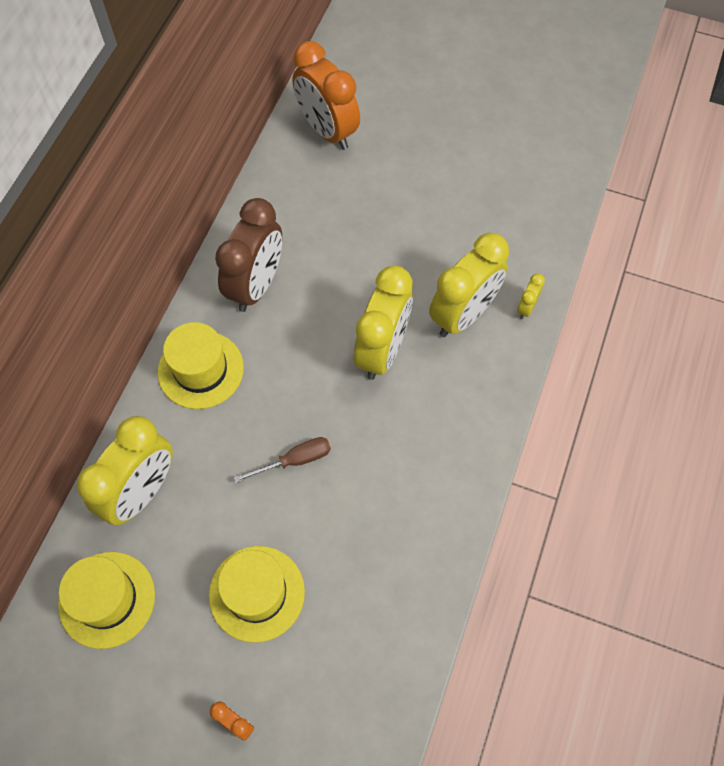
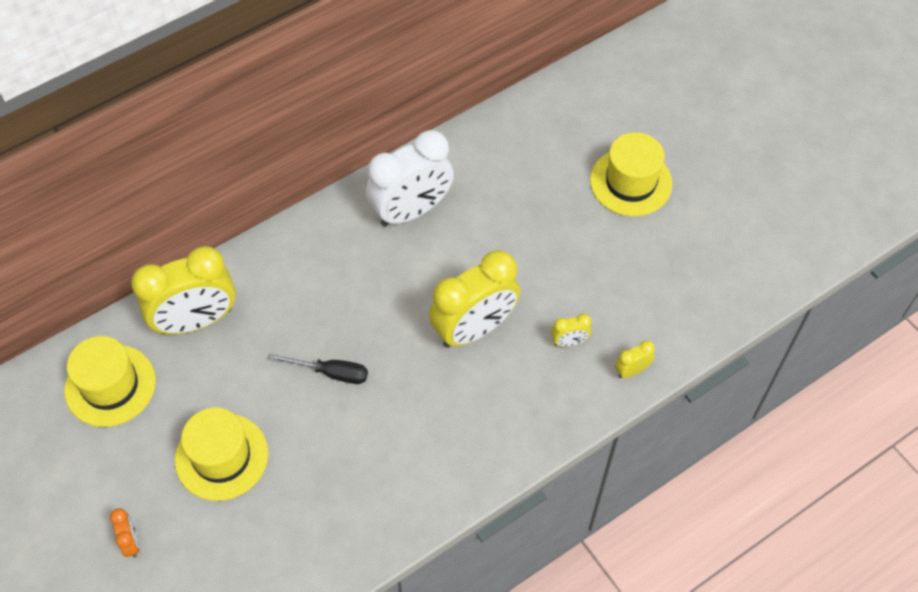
camera: 35 degrees right, 5 degrees down
(200, 370) = (314, 253): yellow hat -> yellow hat (631, 182)
(256, 285) = (411, 211): brown clock -> white clock
(295, 460) = (331, 373): brown screwdriver -> black screwdriver
(327, 131) = (575, 113): orange clock -> none
(463, 314) = (569, 342): yellow clock -> yellow clock, size x0.42

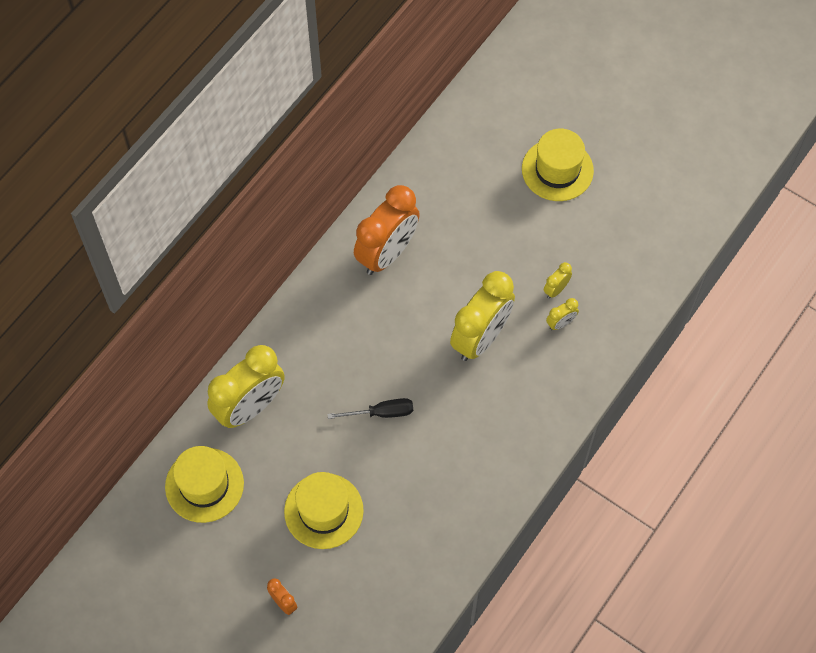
camera: 20 degrees left, 5 degrees up
(411, 211) = (387, 253): white clock -> orange clock
(631, 370) = (618, 330): yellow clock -> yellow clock (556, 289)

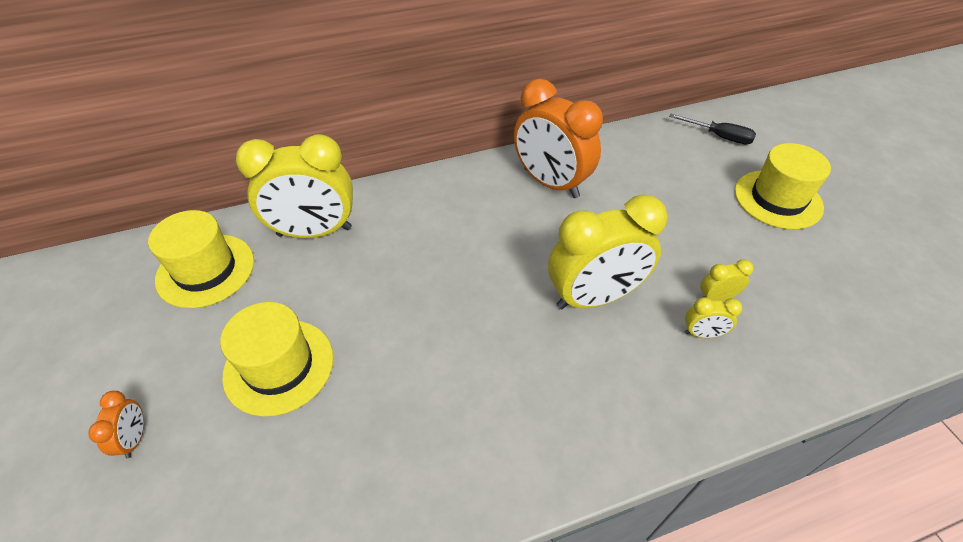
camera: 35 degrees right, 15 degrees down
(381, 413) = (428, 307): black screwdriver -> black screwdriver (719, 136)
(387, 253) = (550, 183): orange clock -> orange clock turned 60 degrees clockwise

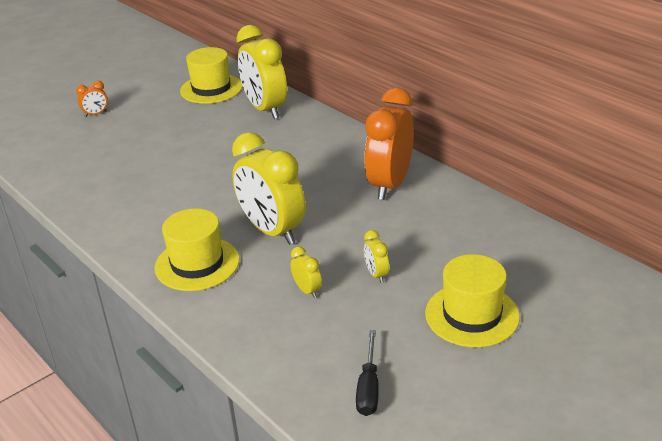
camera: 70 degrees right, 15 degrees down
(279, 366) = (155, 135): yellow hat -> yellow hat (197, 264)
(702, 334) = (264, 288): yellow clock -> yellow clock (376, 274)
(719, 136) = (549, 265): black screwdriver -> black screwdriver (368, 387)

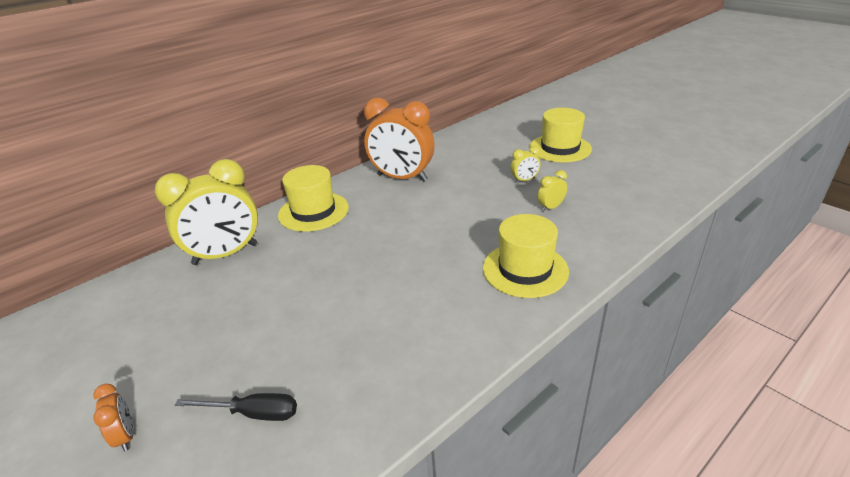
camera: 90 degrees left, 0 degrees up
(211, 89) = (136, 305): yellow hat -> yellow hat (313, 211)
(272, 231) = (469, 230): yellow clock -> none
(368, 387) = (645, 179): black screwdriver -> black screwdriver (253, 413)

